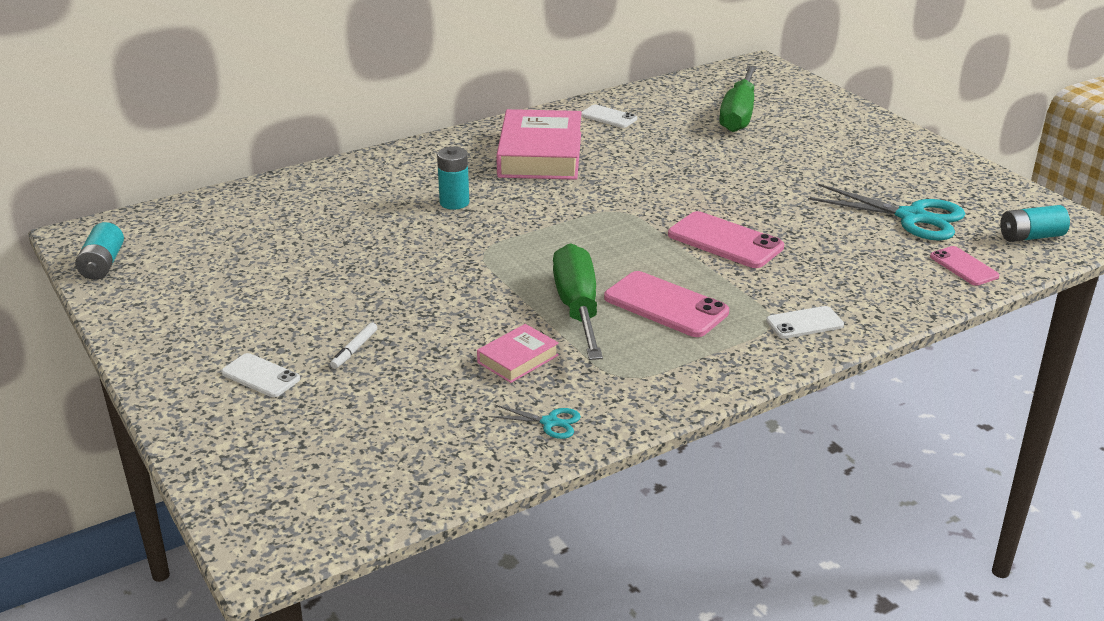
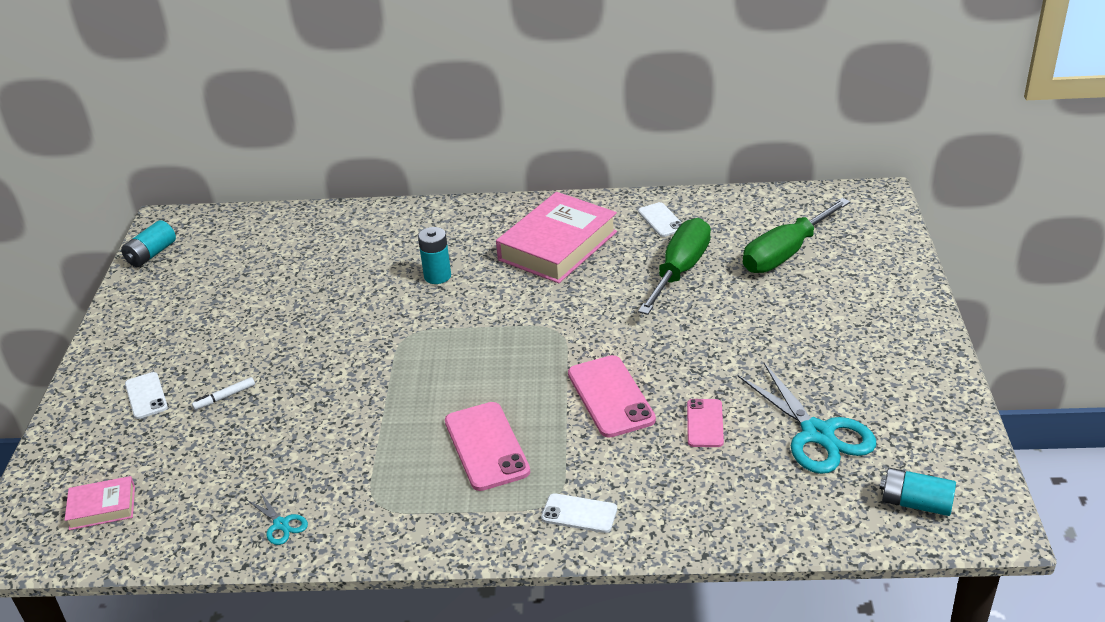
camera: 35 degrees right, 5 degrees up
(518, 359) = (322, 453): pink book -> pink book (102, 507)
(577, 308) = (416, 421): green screwdriver -> green screwdriver (680, 270)
(963, 266) = (801, 511): pink phone -> pink phone (705, 423)

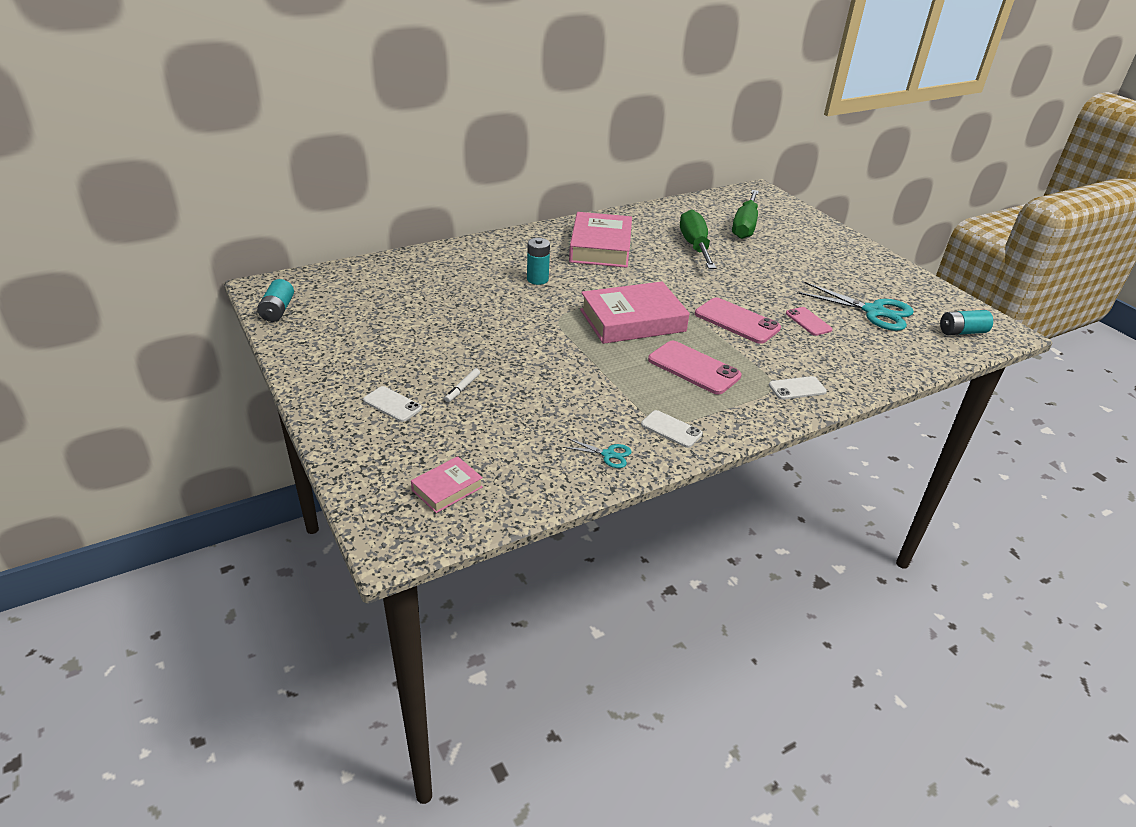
camera: 35 degrees left, 0 degrees up
(485, 361) = (632, 320): none -> pink book
(661, 220) = (650, 222): white phone -> white phone (671, 429)

